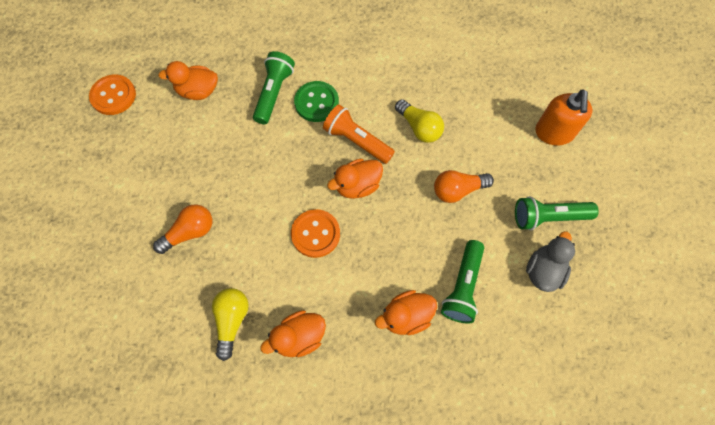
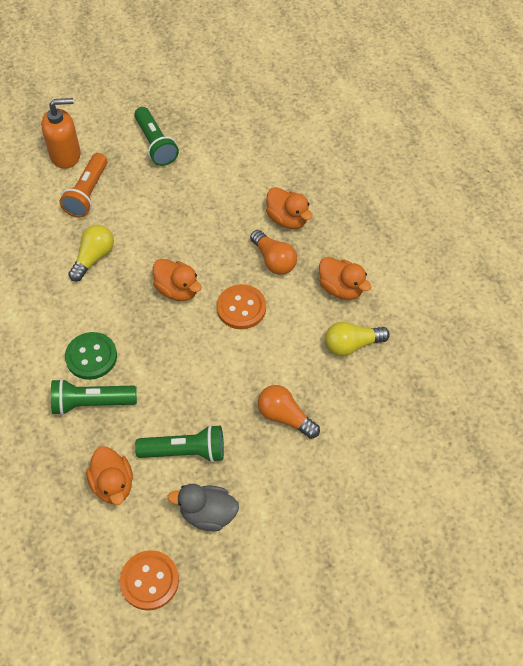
camera: 110 degrees left, 10 degrees down
(356, 141) = (127, 306): orange flashlight -> orange flashlight (87, 193)
(458, 190) = (153, 212): orange light bulb -> orange light bulb (274, 260)
(462, 287) = (244, 188): green flashlight -> green flashlight (185, 451)
(543, 270) = (206, 139): grey duck -> grey duck (208, 514)

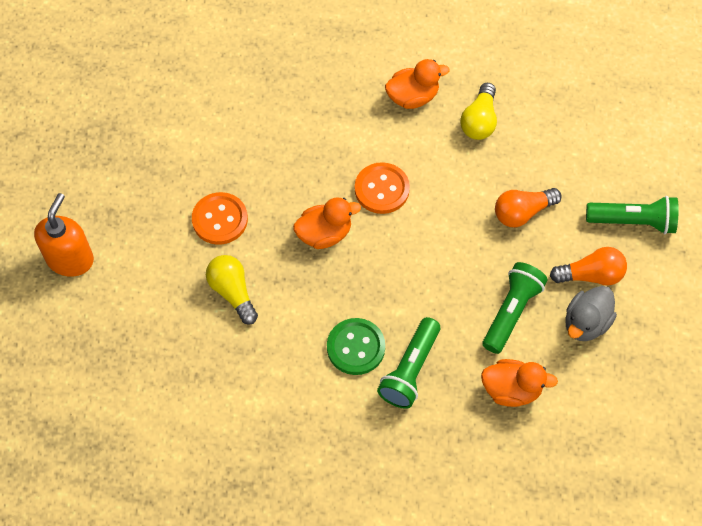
camera: 60 degrees left, 5 degrees up
(87, 193) = (141, 261): orange flashlight -> none
(149, 581) = (626, 401): orange button -> orange button (220, 219)
(155, 144) = (120, 167): green flashlight -> green flashlight (633, 221)
(274, 260) = (344, 134): orange light bulb -> orange light bulb (591, 275)
(287, 219) = (302, 98): orange duck -> none

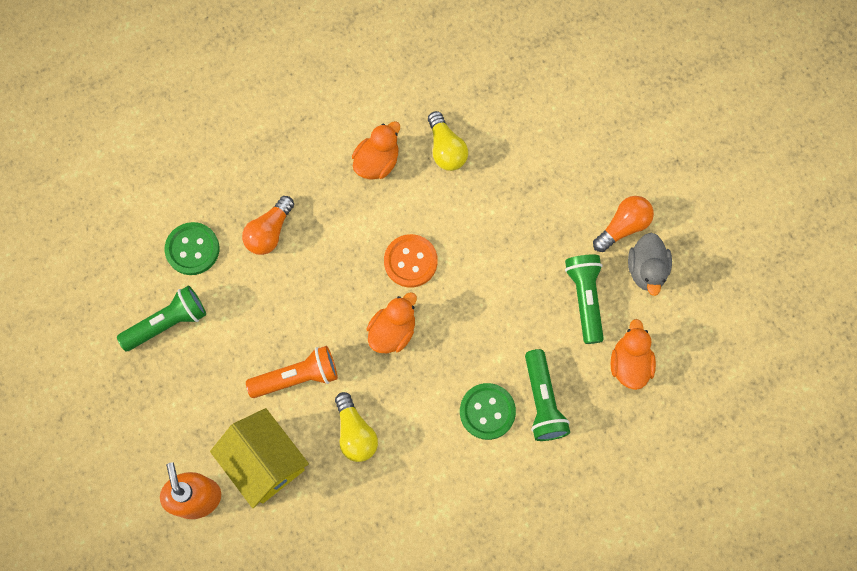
camera: 35 degrees left, 10 degrees up
(144, 267) = (265, 462): none -> yellow house
(212, 74) = (192, 249): none -> green button
(220, 219) = (297, 377): orange button -> orange flashlight
(233, 292) = (355, 433): yellow light bulb -> yellow light bulb turned 135 degrees counterclockwise
(511, 390) = (629, 364): orange duck -> orange duck turned 60 degrees counterclockwise
(522, 212) = (535, 208): orange light bulb -> orange light bulb (269, 232)
(633, 221) = (624, 159): green flashlight -> green flashlight (168, 323)

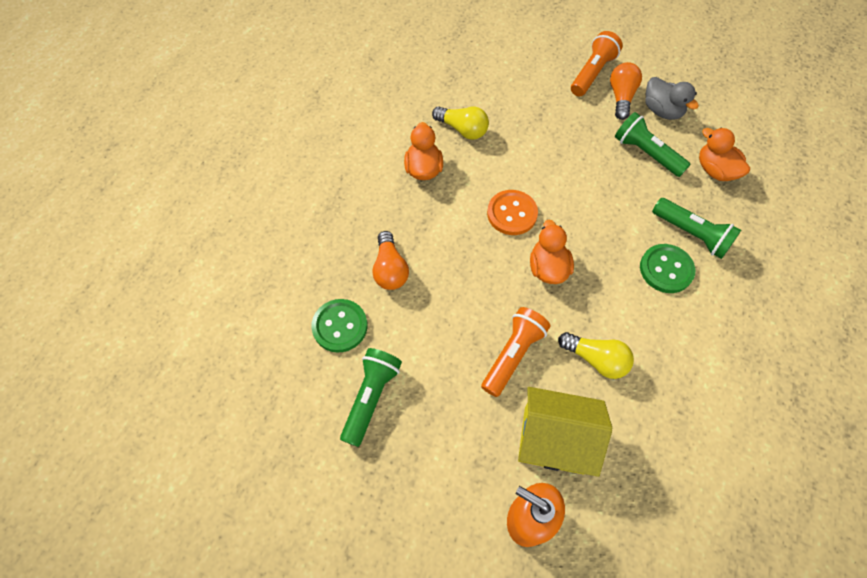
camera: 40 degrees left, 10 degrees down
(623, 181) = (592, 73): none -> orange flashlight

